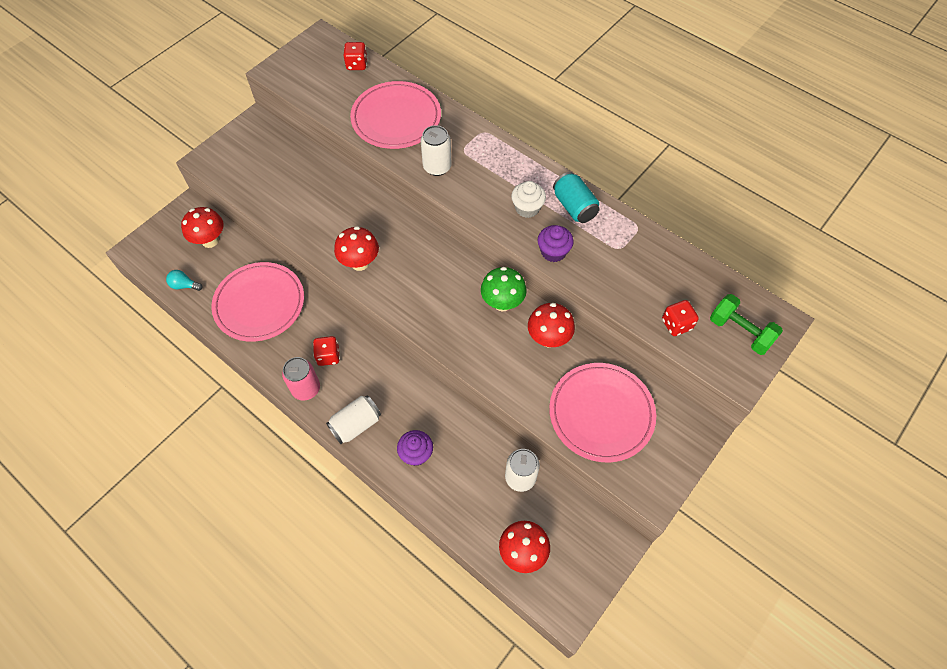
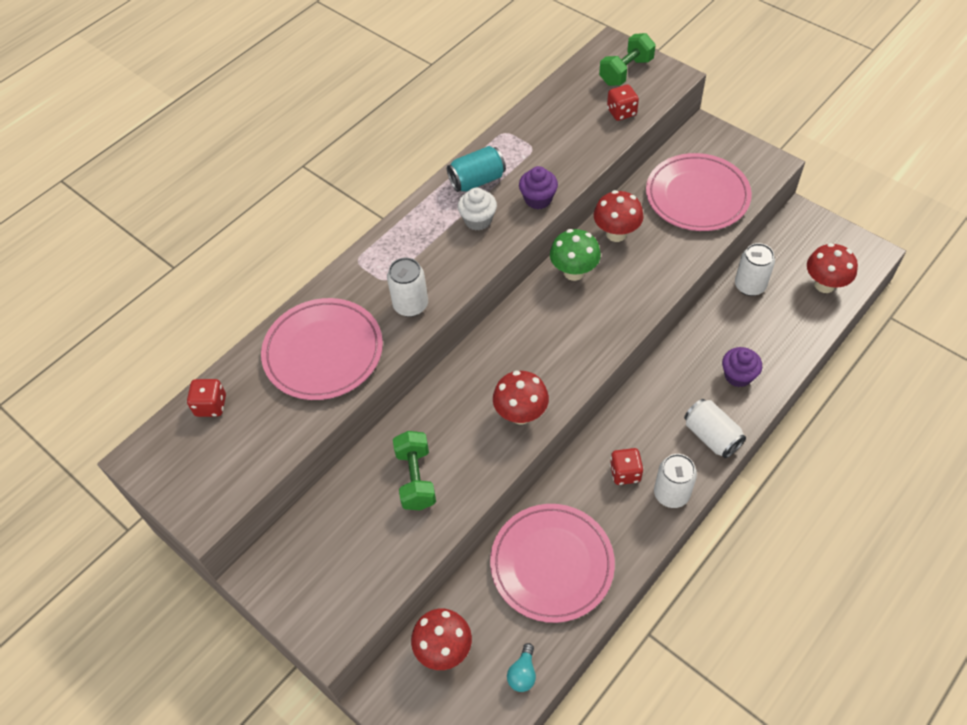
camera: 85 degrees left, 5 degrees down
(306, 388) = (671, 494): pink can -> white can
(312, 199) = (416, 478): none -> green dumbbell

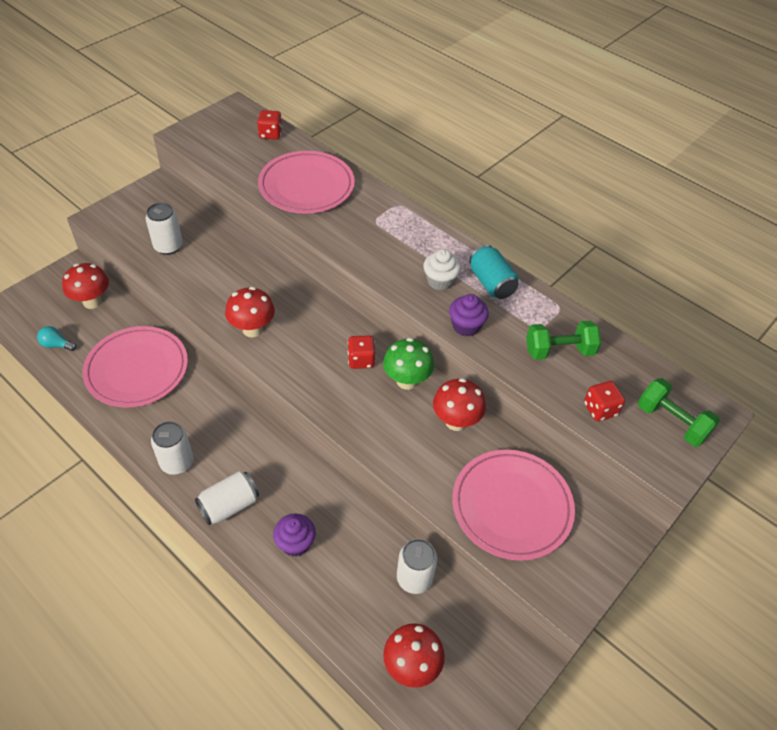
camera: 85 degrees right, 5 degrees down
(411, 305) = (345, 235): white can -> white can (168, 246)
(416, 478) = (208, 263): green dumbbell -> green dumbbell (559, 351)
(625, 473) = (207, 429): red dice -> red dice (361, 360)

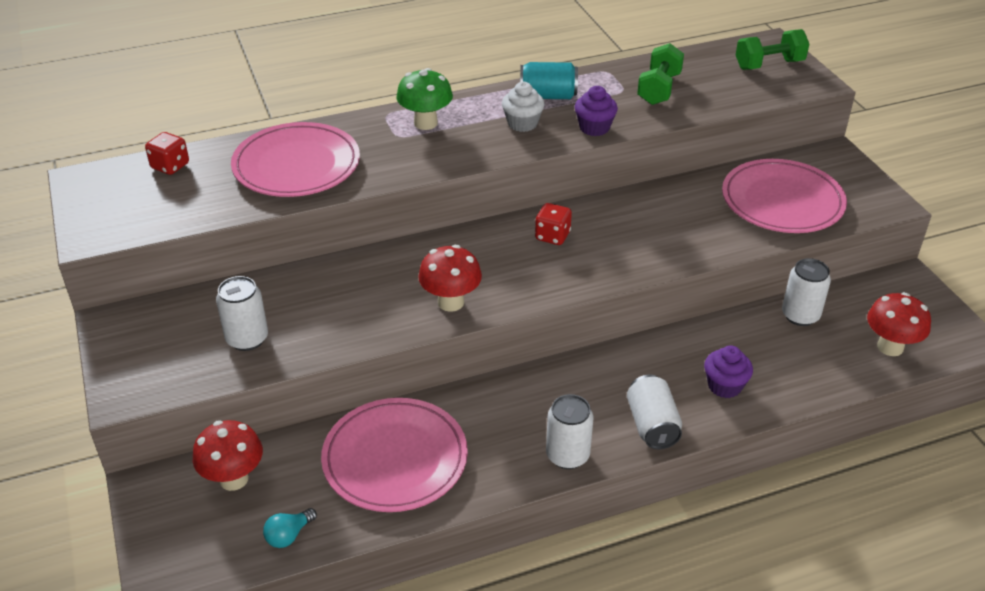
camera: 60 degrees left, 10 degrees down
(406, 381) = (600, 215): green mushroom -> green mushroom (425, 123)
(456, 421) = (669, 201): red mushroom -> none
(600, 409) = (737, 92): red dice -> none

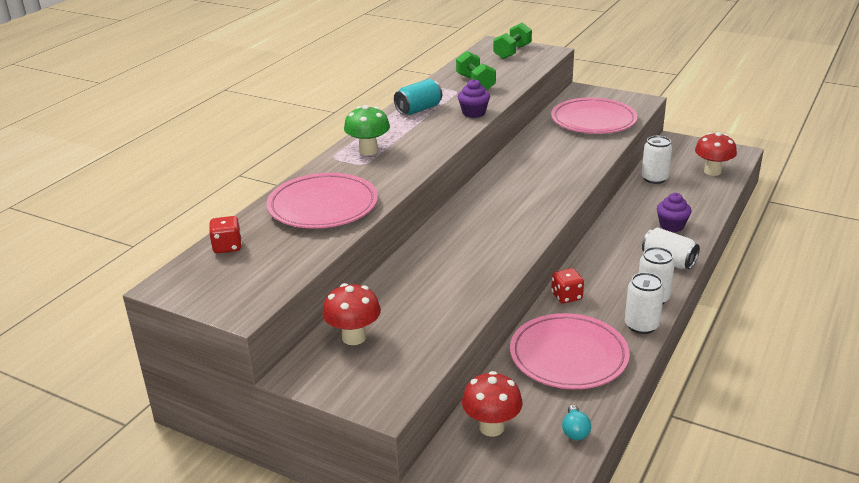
camera: 40 degrees left, 10 degrees down
(247, 339) = (414, 328): white can -> white can (641, 325)
(451, 302) = (506, 245): red mushroom -> red mushroom (354, 337)
(522, 123) = (429, 127): white cupcake -> none
(552, 236) = (506, 188): red dice -> red dice (566, 296)

